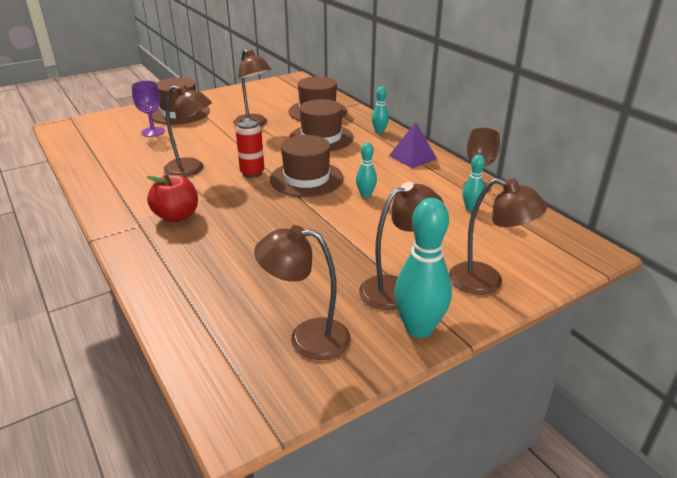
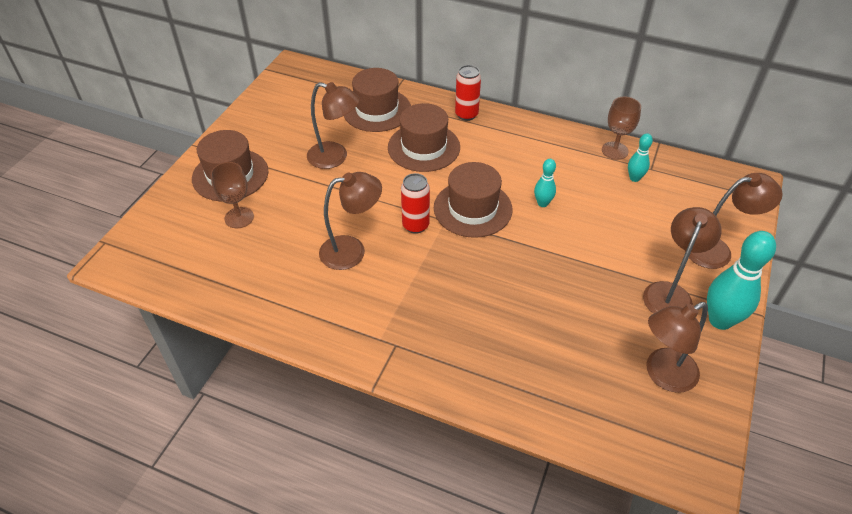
camera: 35 degrees left, 15 degrees up
(153, 132) = (239, 217): purple goblet -> brown goblet
(176, 216) = (415, 316): red apple -> none
(379, 132) = (466, 114): turquoise bowling pin -> red can
(413, 157) = (530, 136): purple pyramid -> none

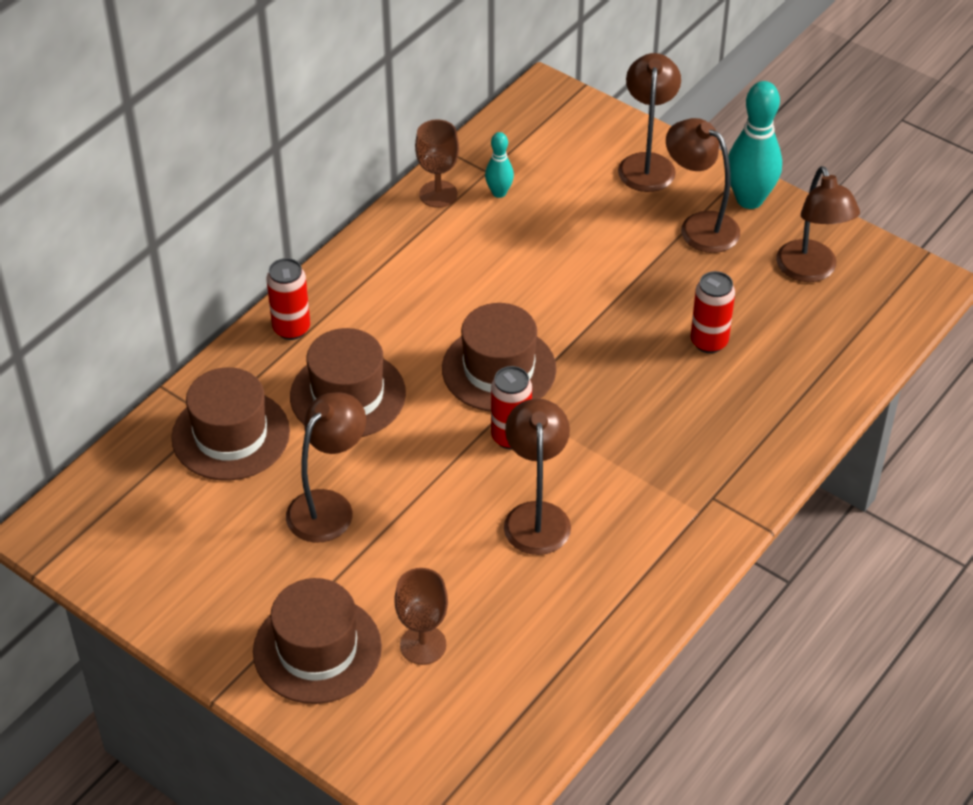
camera: 75 degrees left, 0 degrees up
(542, 203) = (514, 295): turquoise bowling pin -> none
(550, 318) = (709, 342): none -> red can

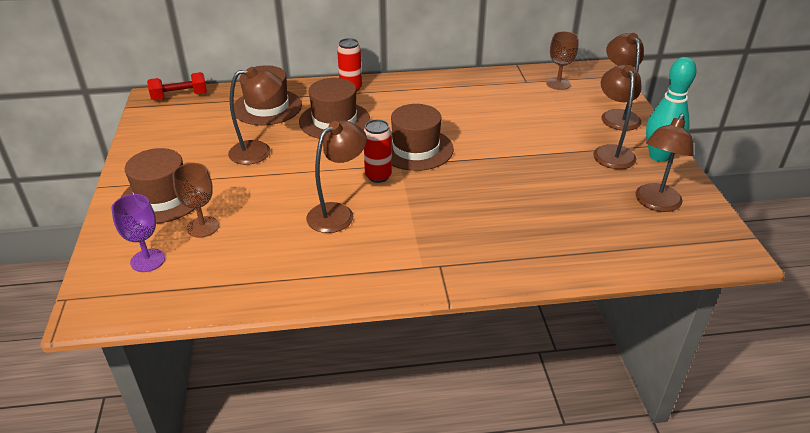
camera: 45 degrees right, 10 degrees down
(82, 503) = (180, 96): none -> red dumbbell
(430, 726) = (147, 260): none -> purple goblet
(438, 194) = (490, 78): brown goblet -> brown goblet (558, 84)
(499, 193) = (520, 91): turquoise bowling pin -> none
(647, 163) = (617, 116): brown lamp -> brown lamp turned 60 degrees counterclockwise
(709, 342) = (544, 199): red can -> none

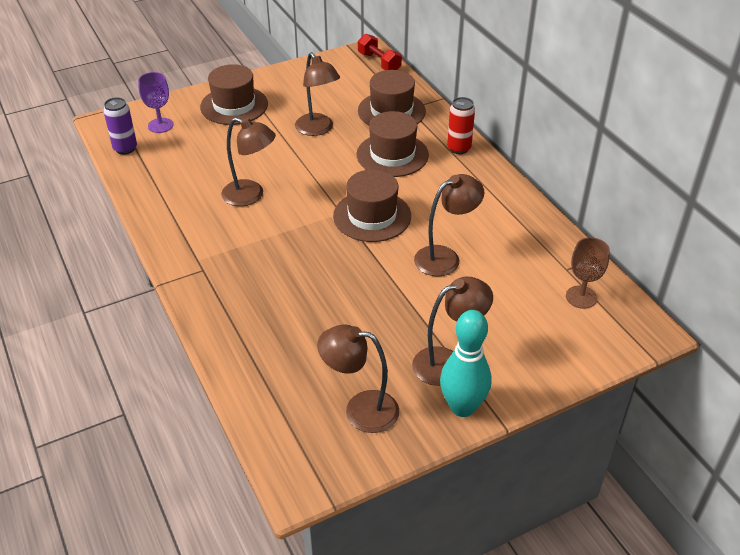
camera: 70 degrees right, 5 degrees up
(170, 298) = (125, 148): none -> purple can
(203, 227) = (206, 135): brown goblet -> none
(378, 176) = (315, 204): red can -> none
(617, 116) = (536, 360): brown lamp -> brown lamp (445, 257)

